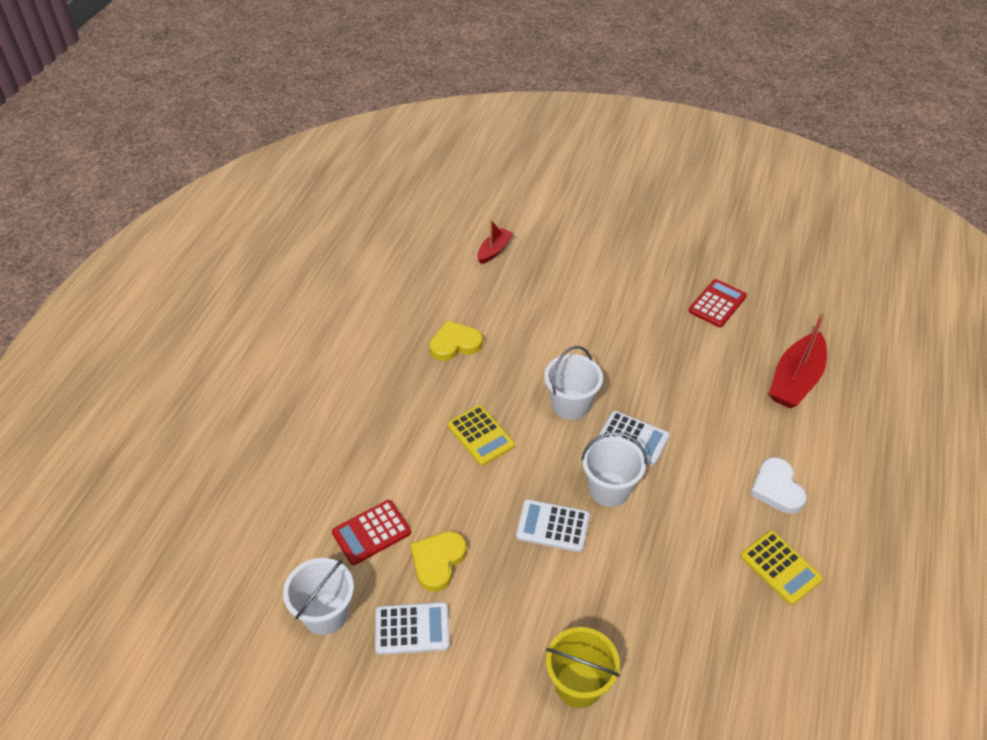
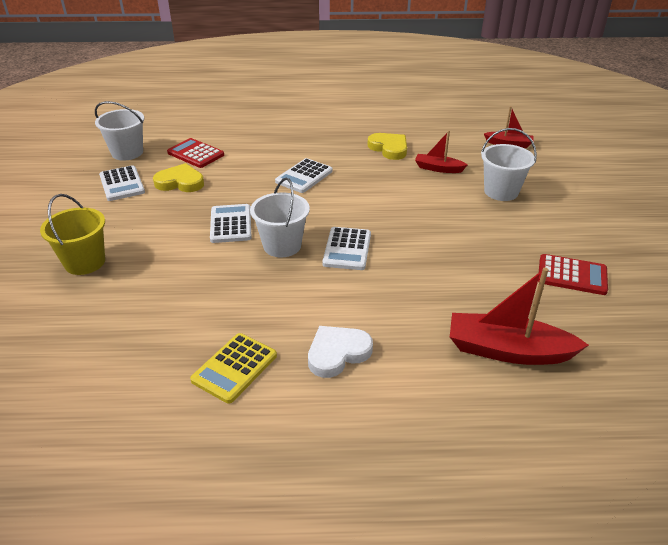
camera: 70 degrees right, 10 degrees down
(481, 435) = (304, 176): yellow calculator -> white calculator
(516, 320) = (438, 168): none -> red boat
(570, 405) = (364, 210): white bucket -> white bucket (501, 191)

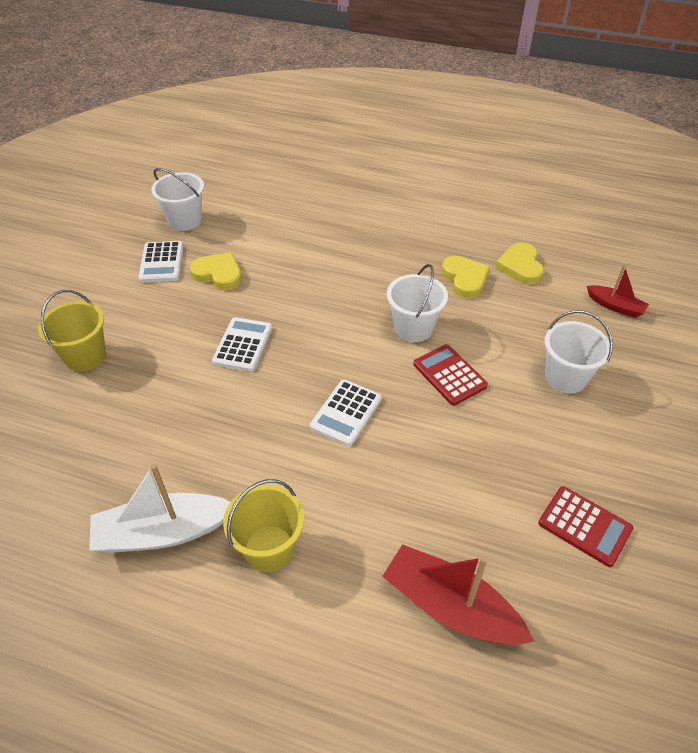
camera: 20 degrees right, 10 degrees up
(195, 154) = (251, 238): red calculator -> red calculator (449, 375)
(235, 368) = (162, 532): yellow calculator -> white boat
(282, 245) = (281, 388): white bucket -> white bucket (413, 328)
(304, 176) = (349, 297): white calculator -> none
(337, 353) = (269, 548): white heart -> yellow bucket
(426, 134) = (520, 266): none -> yellow heart
(438, 168) = (507, 323): red boat -> none

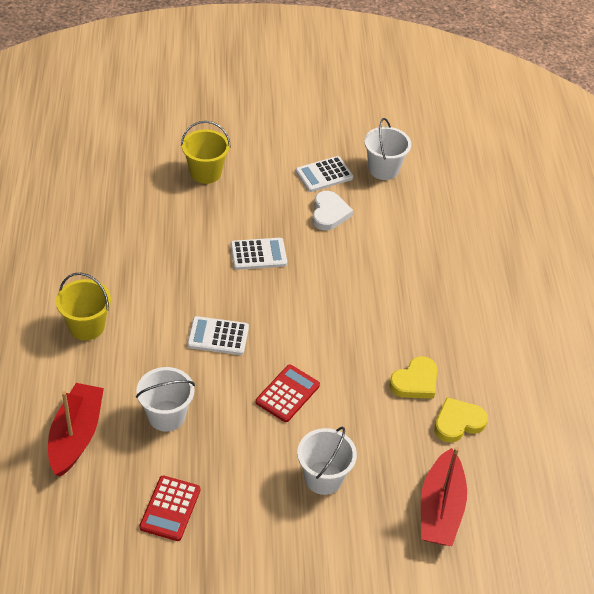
camera: 65 degrees right, 0 degrees up
(162, 532) = (79, 269): white boat -> none
(218, 274) = (329, 213): yellow heart -> white heart
(413, 328) = (331, 357): white bucket -> white bucket (166, 416)
(615, 306) = (440, 509): red boat -> red boat, size x1.77

